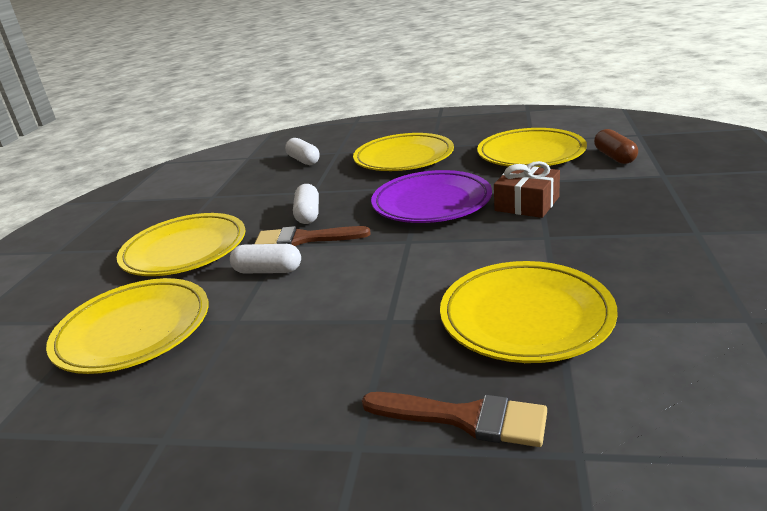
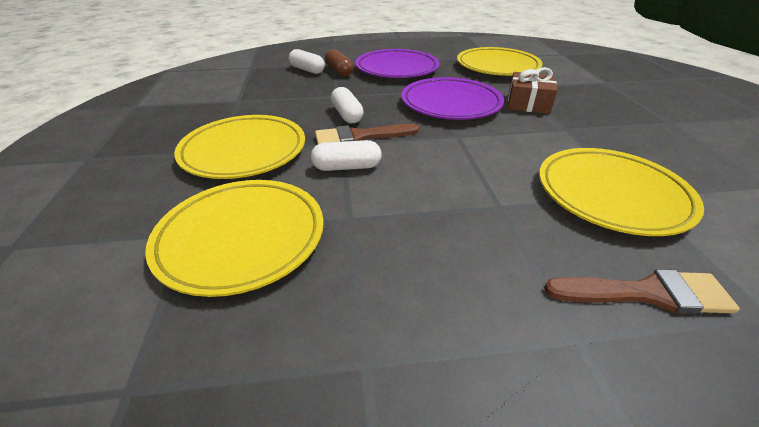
camera: 20 degrees left, 10 degrees up
(404, 158) = (397, 69): yellow plate -> purple plate
(614, 157) = (560, 69): brown capsule -> brown capsule (339, 71)

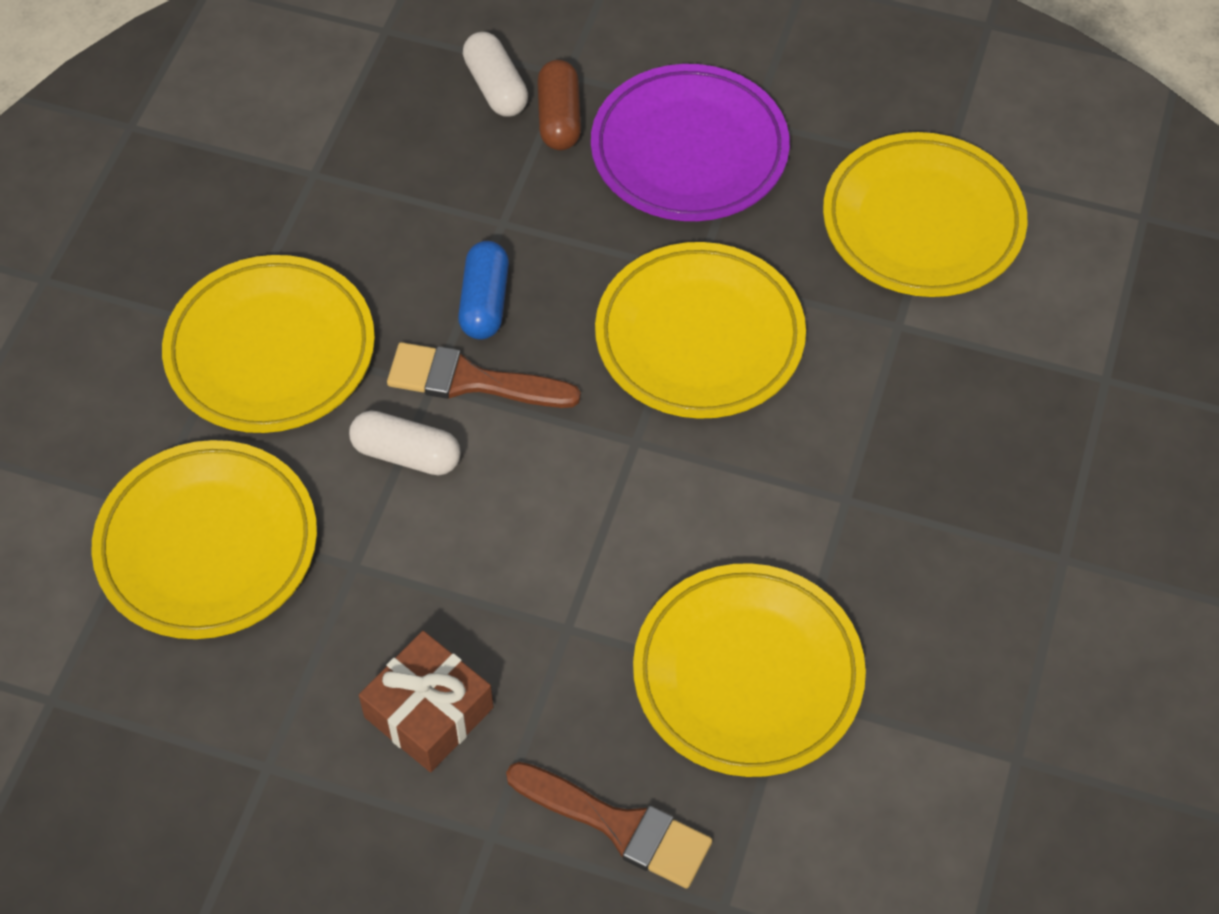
camera: 25 degrees right, 20 degrees up
(347, 115) = (484, 302): white capsule -> blue capsule
(451, 104) = (699, 337): purple plate -> yellow plate
(528, 103) = (852, 393): brown gift -> brown gift (428, 712)

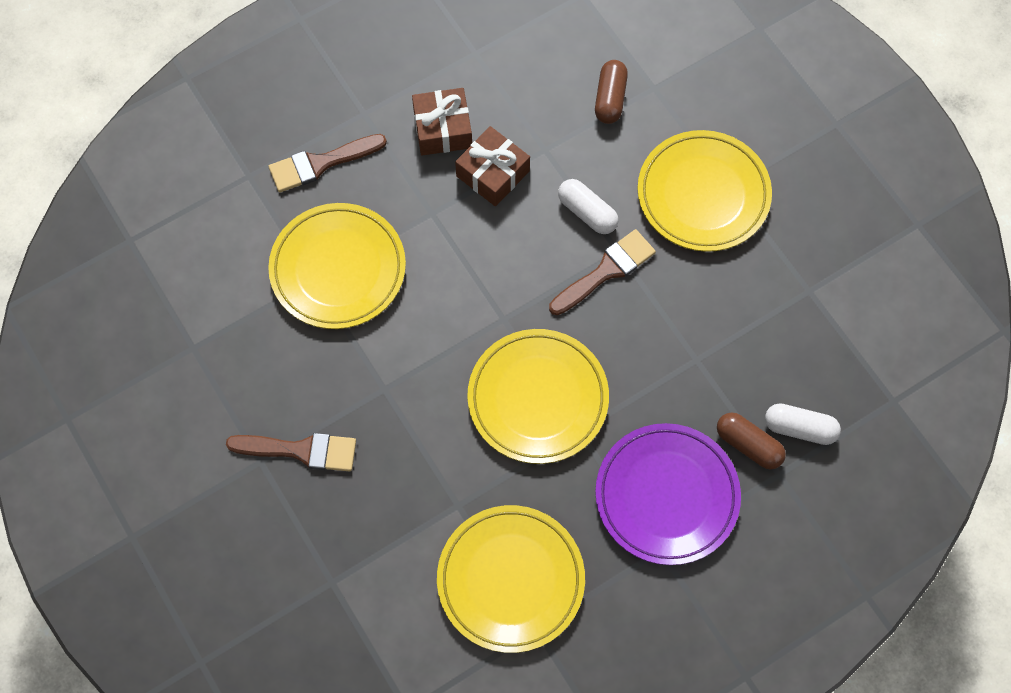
camera: 130 degrees right, 10 degrees up
(207, 545) = (610, 98): yellow plate -> brown capsule
(406, 454) = (587, 212): white capsule -> white capsule turned 75 degrees clockwise
(444, 600) = (493, 173): none -> brown gift
(484, 302) = (650, 312): blue capsule -> none
(1006, 526) = (301, 450): none -> brown brush

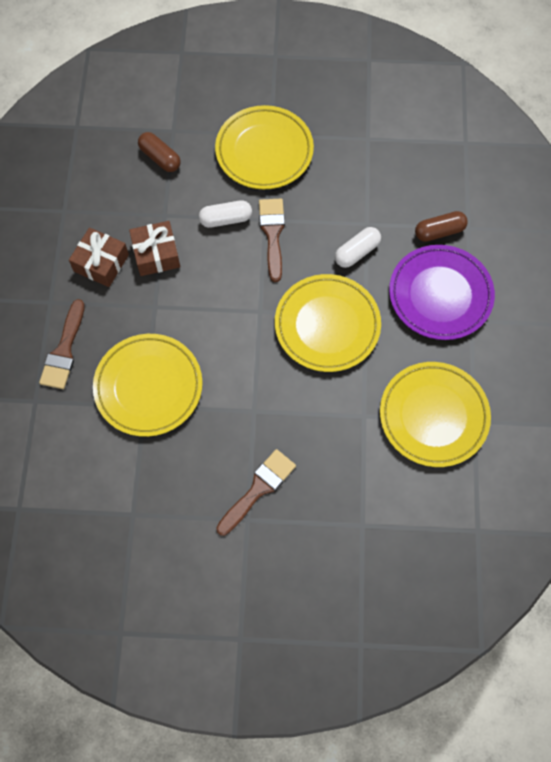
camera: 55 degrees left, 0 degrees up
(799, 428) = (448, 199): white capsule -> white capsule (357, 252)

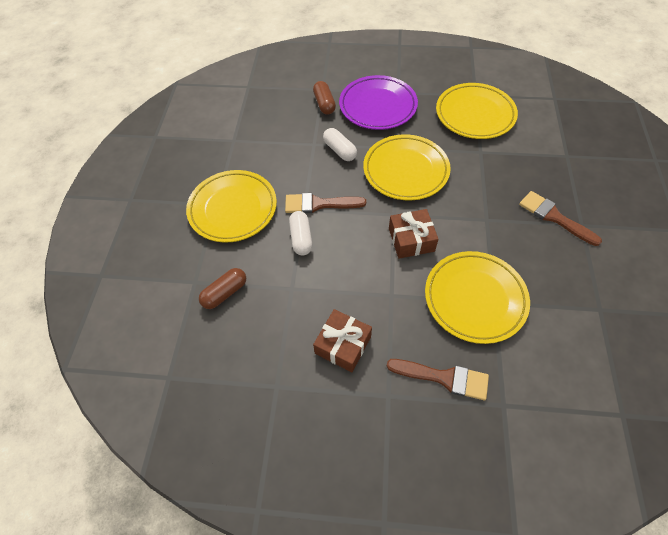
camera: 85 degrees left, 10 degrees down
(156, 254) = (335, 294): brown gift -> brown gift (411, 240)

